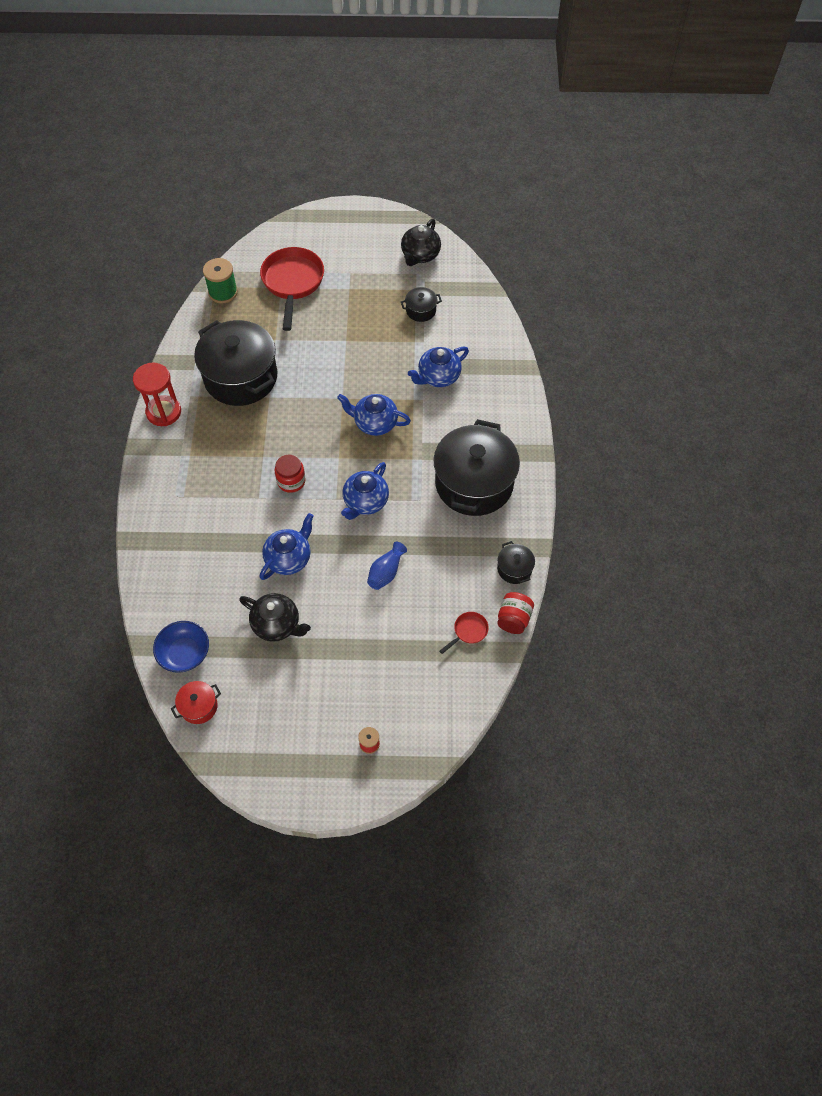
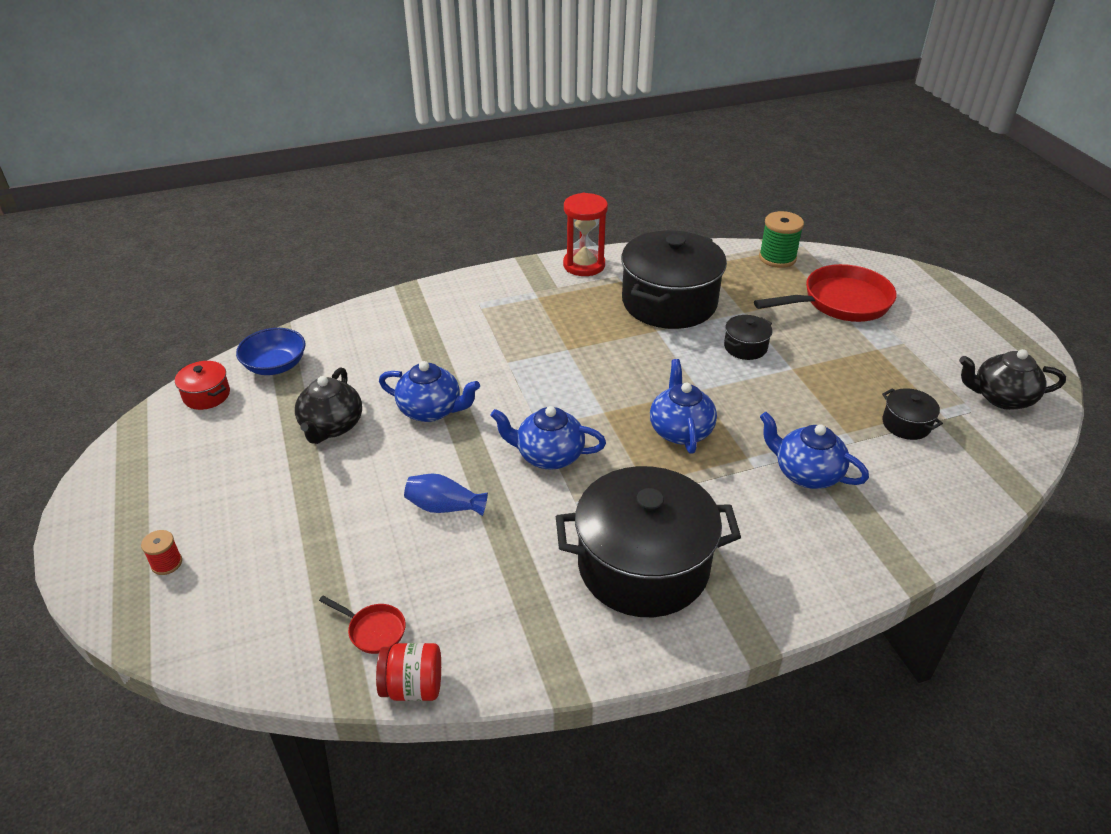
camera: 70 degrees right, 20 degrees down
(291, 481) = (545, 381): red jar -> none
(514, 569) = (509, 662): black pot -> black pot (745, 347)

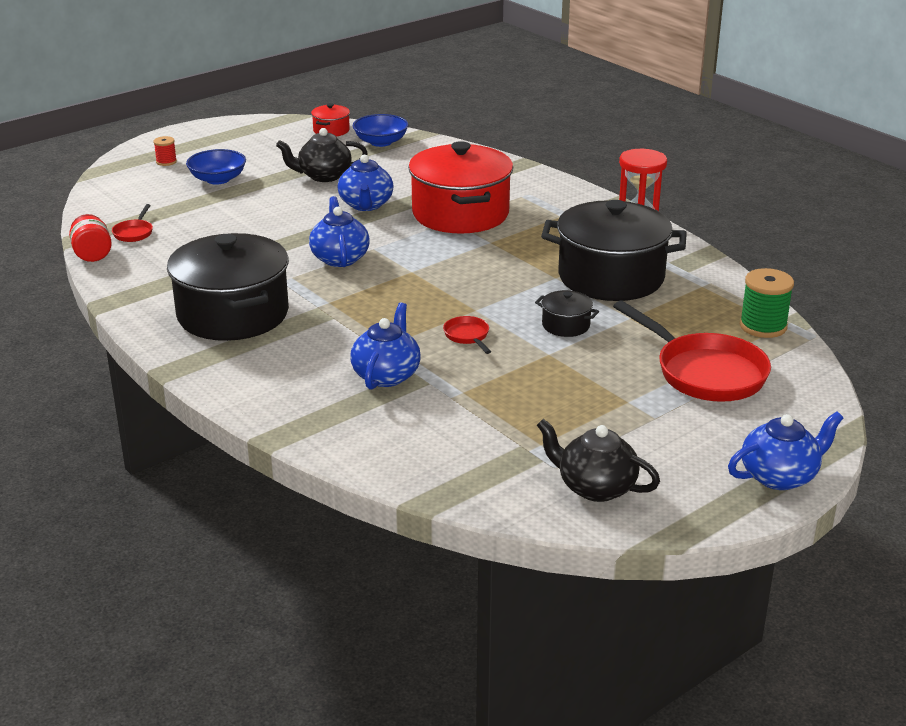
camera: 70 degrees right, 10 degrees down
(268, 520) = (218, 179): none -> blue bowl
(444, 507) = (259, 231): blue vase -> none
(495, 352) = (460, 214): none -> red pot
(680, 430) = (409, 308): blue teapot -> blue teapot (780, 476)
(747, 406) = (467, 336): none -> red pan
(906, 424) = (500, 426): black pot -> none
(1001, 398) = (595, 487): black teapot -> black teapot turned 45 degrees counterclockwise

